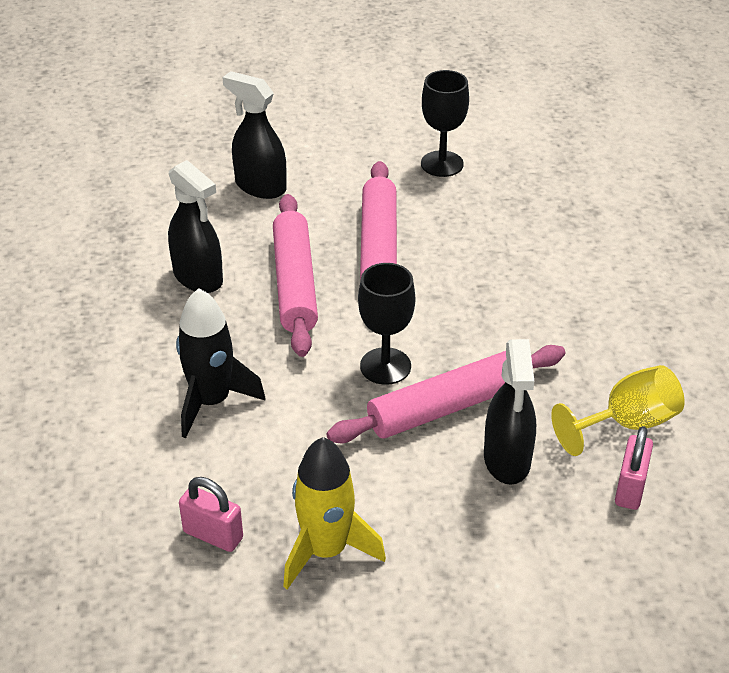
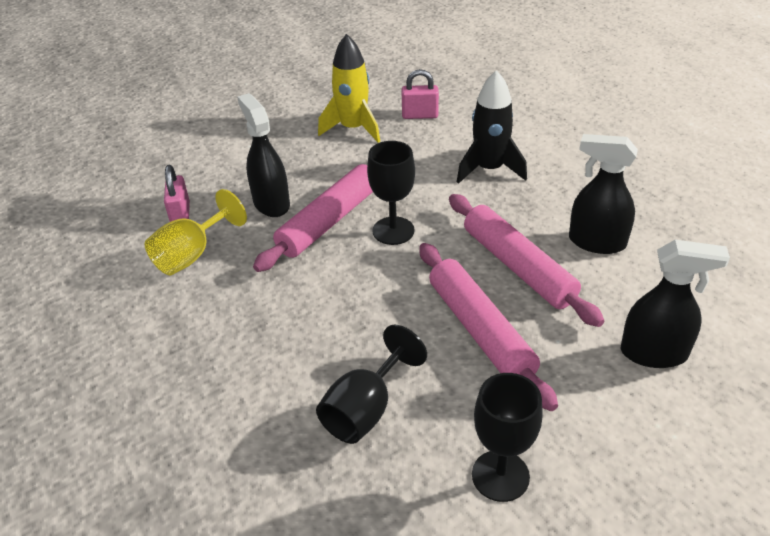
camera: 155 degrees right, 0 degrees up
(512, 227) = (365, 409): none -> black goblet

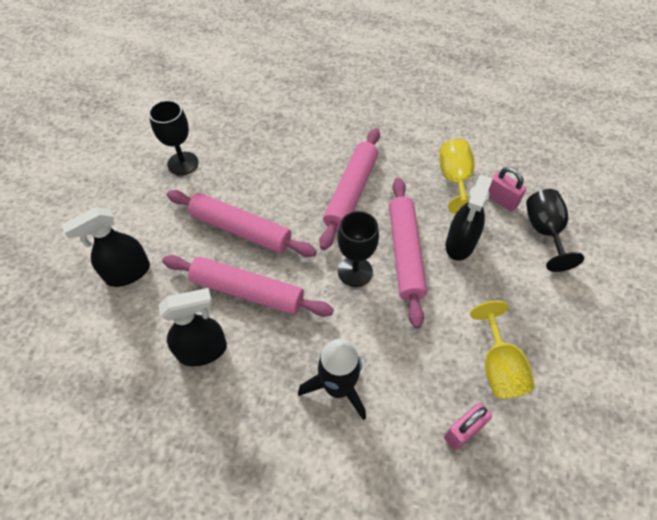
camera: 140 degrees right, 15 degrees up
(271, 203) = (460, 244): black spray bottle -> black spray bottle turned 90 degrees clockwise
(313, 303) = (351, 192): none -> pink rolling pin
(353, 129) = (498, 367): yellow rocket -> yellow goblet
(365, 409) = (268, 156): black goblet -> black goblet (544, 232)

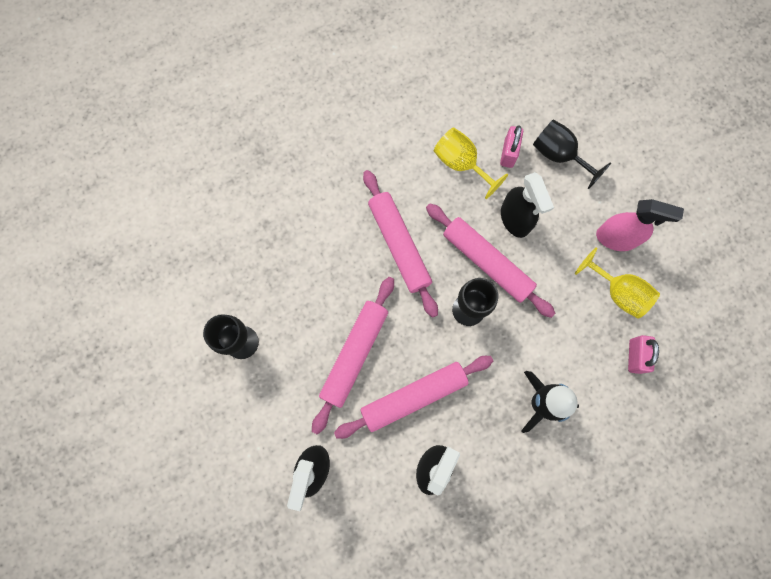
camera: 45 degrees left, 20 degrees up
(241, 229) = (354, 354): pink rolling pin -> pink rolling pin turned 45 degrees counterclockwise
(501, 200) = (508, 153): pink padlock -> pink padlock turned 75 degrees counterclockwise
(539, 326) = (616, 238): none -> pink spray bottle

